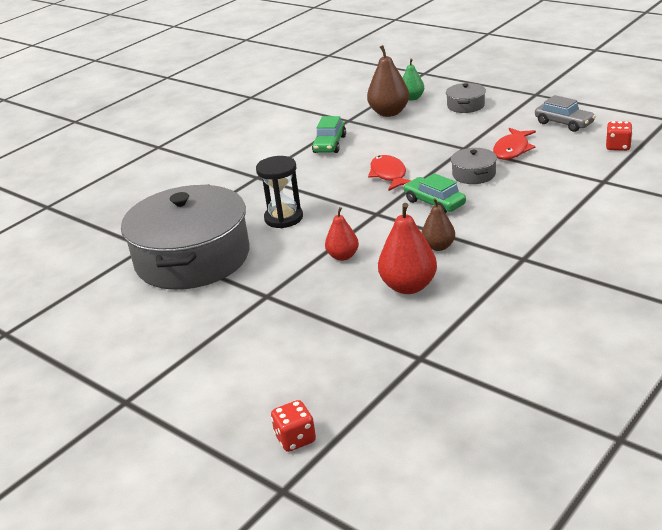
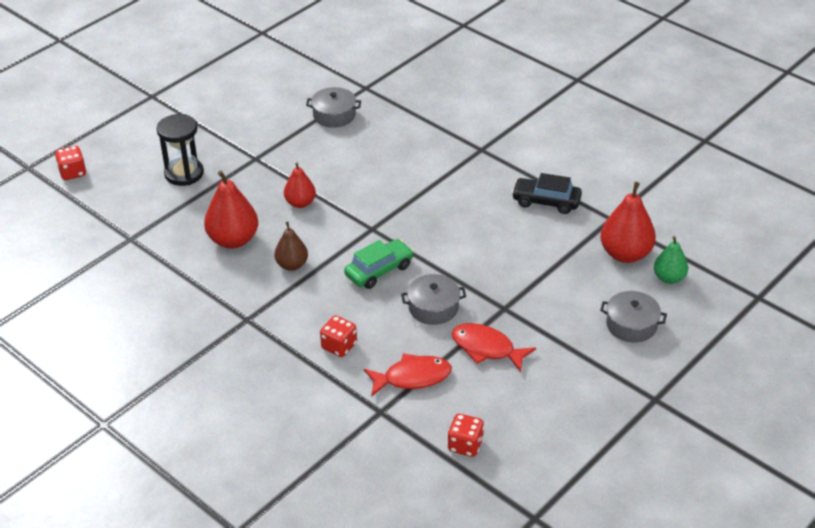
camera: 90 degrees right, 10 degrees up
(192, 258) = (334, 115): grey pot -> grey pot, size x0.41
(283, 218) = (386, 167): black hourglass -> black hourglass (184, 173)
(329, 144) = (546, 202): green car -> black car
(389, 113) = (625, 254): brown pear -> red pear
(389, 175) = (454, 243): red fish -> red fish (412, 377)
(538, 208) = (339, 346): none -> red dice
(564, 123) = (549, 409): grey car -> none

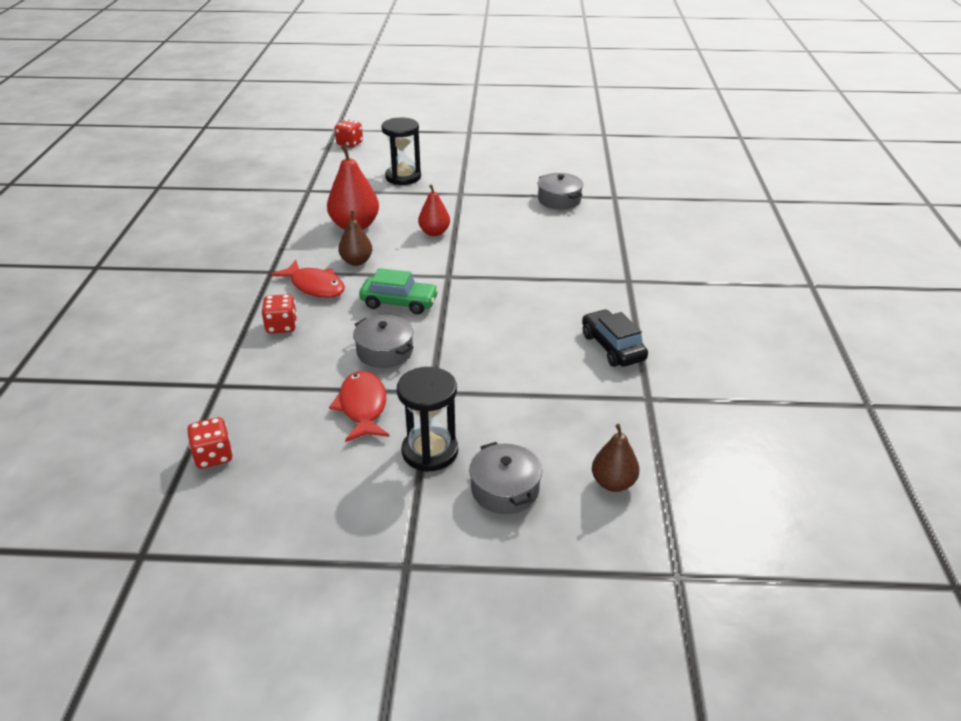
camera: 50 degrees right, 5 degrees down
(412, 377) = (279, 382): red fish -> red fish (315, 286)
(565, 339) = (430, 451): none -> black hourglass
(625, 254) = (608, 433): red pear -> none
(669, 278) = (613, 483): green pear -> brown pear

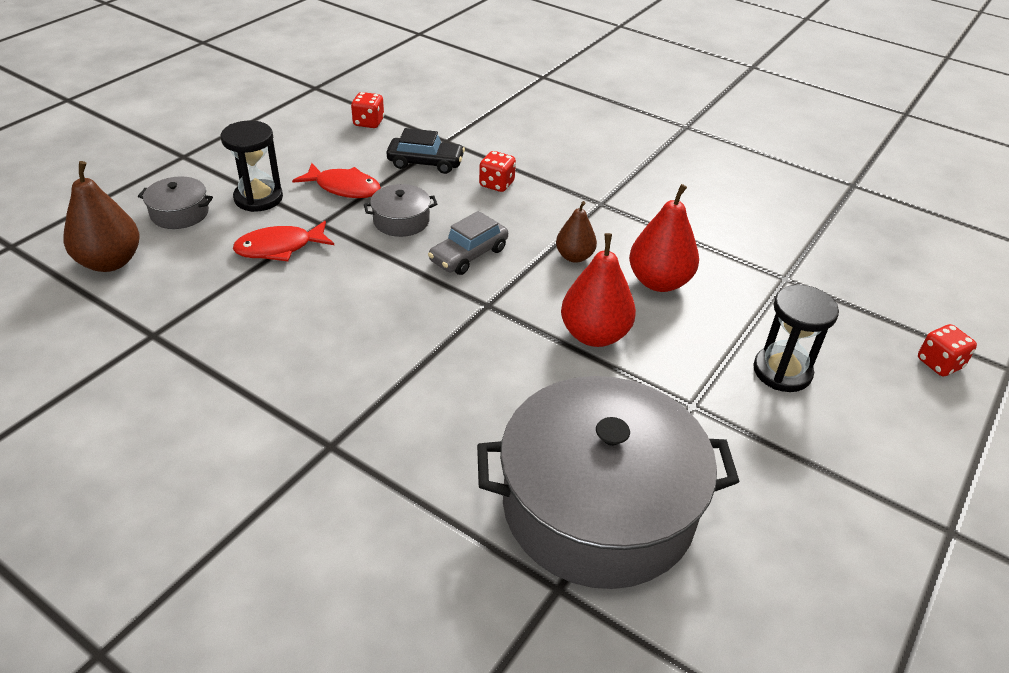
camera: 120 degrees right, 5 degrees up
(315, 286) = (548, 218): red fish -> red fish (279, 248)
(399, 303) = (468, 255): green car -> grey car
(434, 232) = (594, 335): red pear -> red pear, size x1.63
(559, 200) = (598, 506): grey pot -> grey pot, size x2.46
(612, 347) = (241, 356): black car -> black car (425, 163)
(613, 483) = (110, 262): brown pear -> brown pear, size x1.63

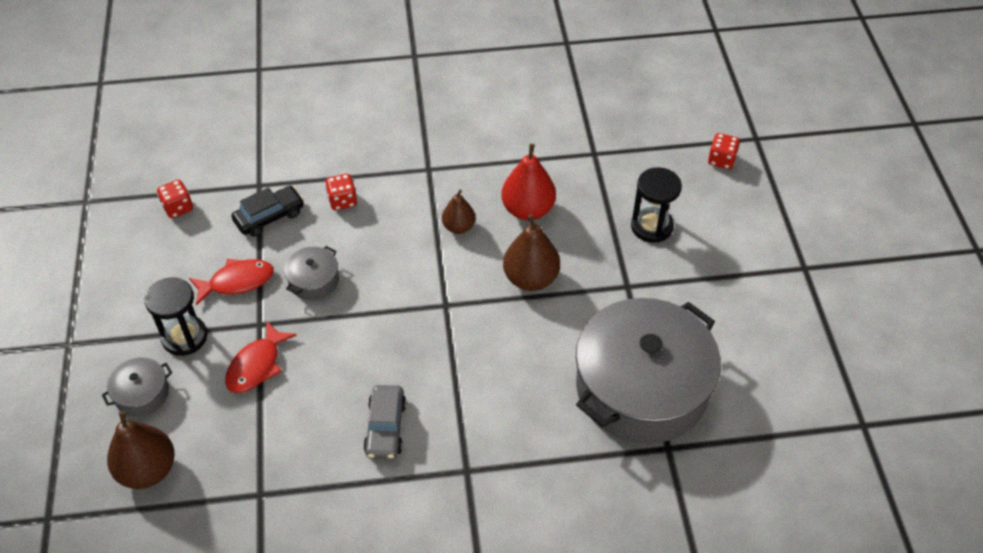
camera: 40 degrees left, 10 degrees up
(468, 255) = (391, 275): grey car -> grey car (385, 428)
(594, 335) = (531, 278): red pear -> brown pear

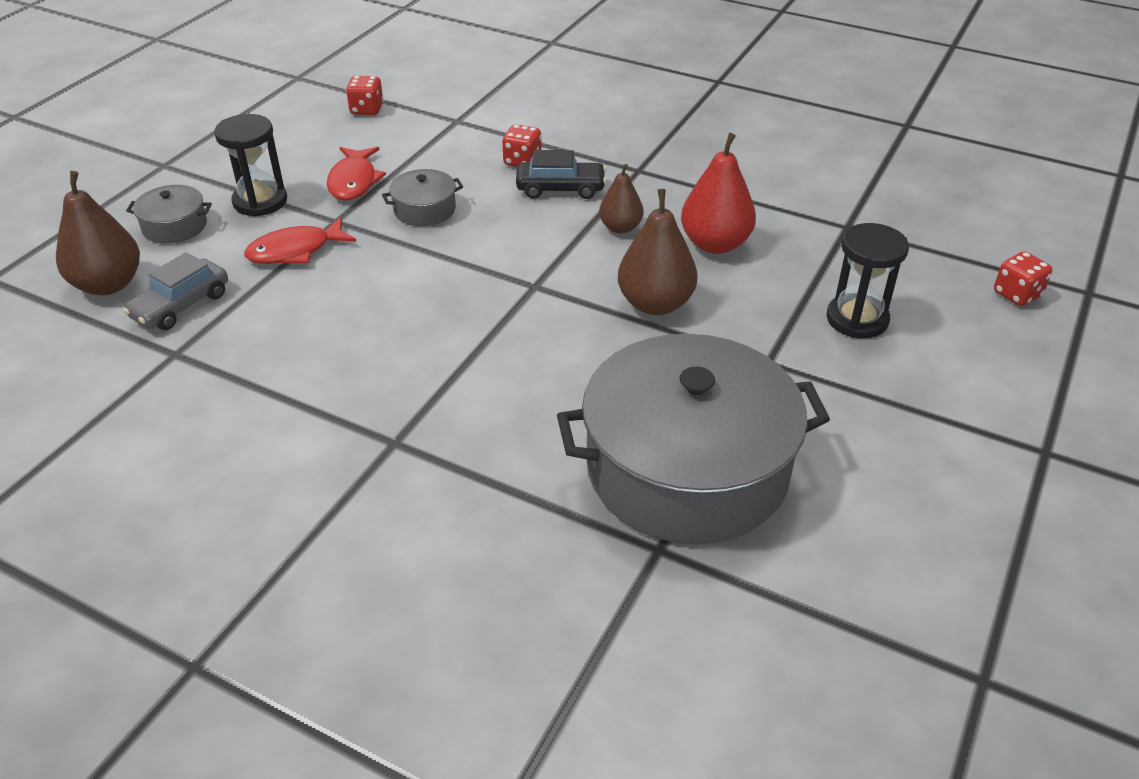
camera: 35 degrees right, 10 degrees down
(237, 282) = (354, 181): red fish -> red fish turned 75 degrees clockwise
(269, 217) = (439, 146): black car -> black car (560, 189)
(385, 428) = (355, 360): grey car -> grey car (181, 305)

